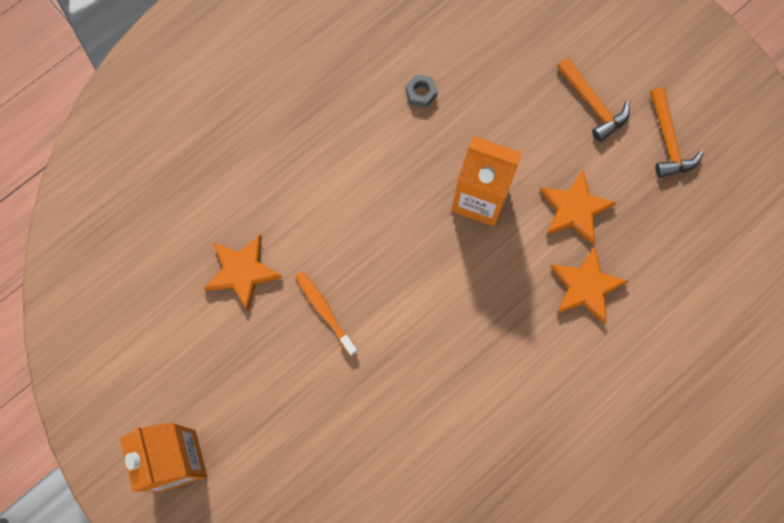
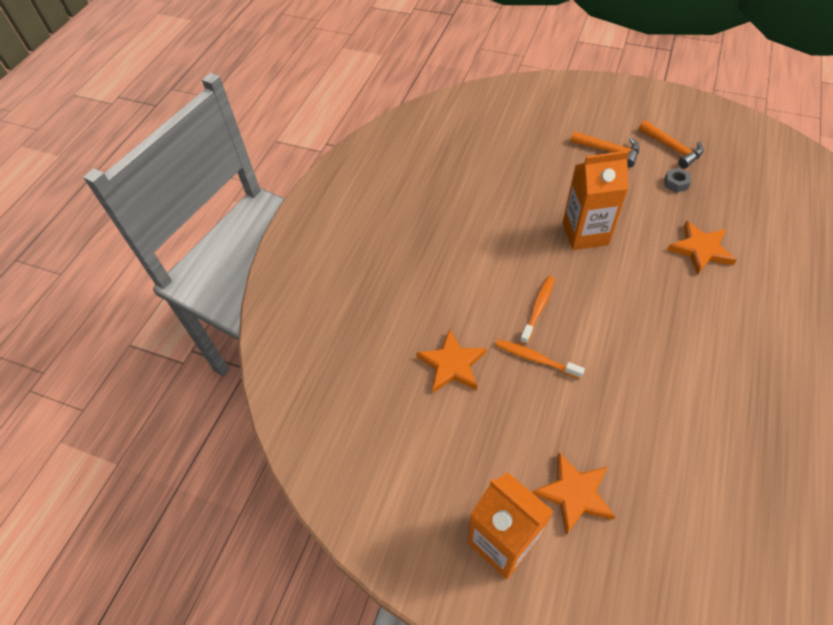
camera: 25 degrees left, 20 degrees down
(366, 259) = (538, 308): none -> orange toothbrush
(421, 93) = (495, 194): grey nut -> grey nut (676, 183)
(574, 209) = (651, 210): orange star -> orange star (574, 494)

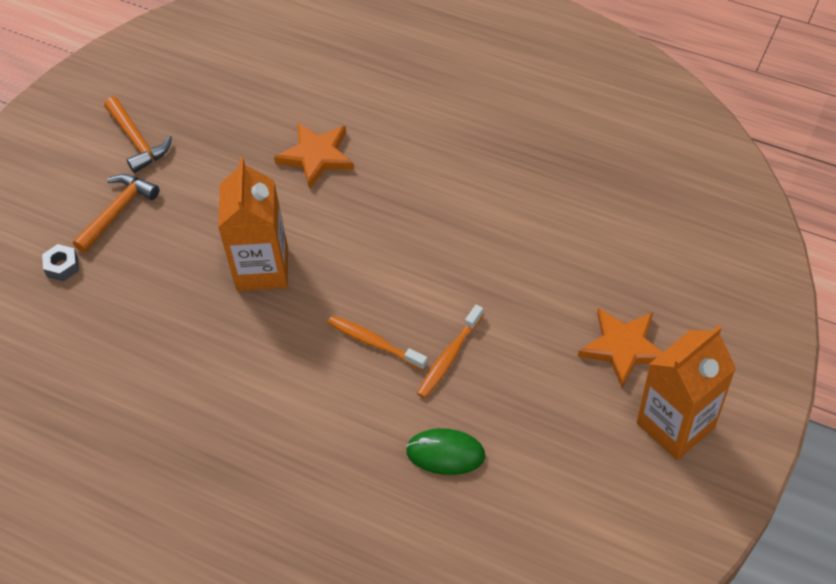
camera: 85 degrees left, 0 degrees up
(452, 364) = (445, 453): orange star -> green mouse
(672, 148) = (137, 141): orange hammer -> orange hammer turned 90 degrees clockwise
(676, 183) = (202, 153): grey nut -> grey nut (62, 266)

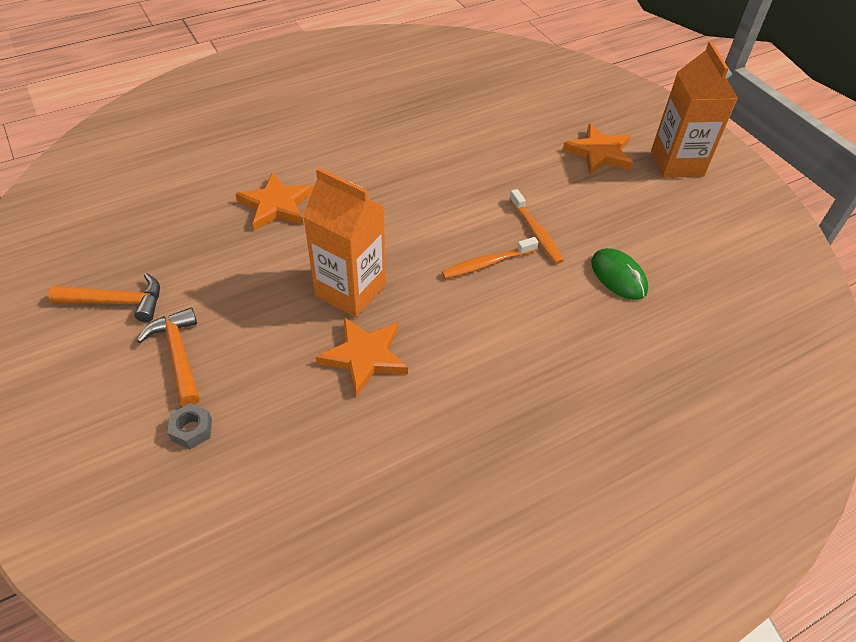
camera: 60 degrees left, 5 degrees down
(201, 322) = (364, 357): none -> orange star
(445, 453) = (618, 276): green mouse -> green mouse turned 75 degrees counterclockwise

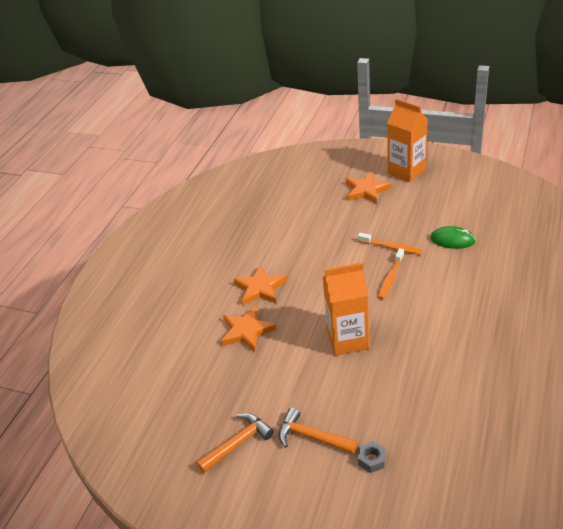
camera: 35 degrees left, 10 degrees down
(364, 357) = (399, 361): orange star -> orange star (260, 288)

